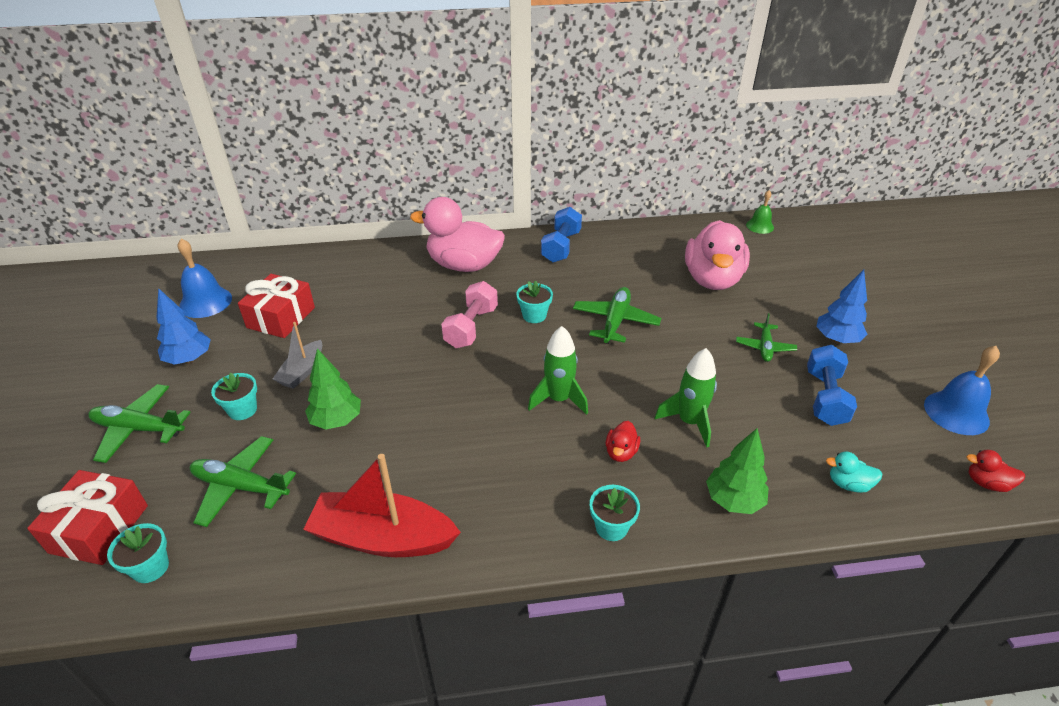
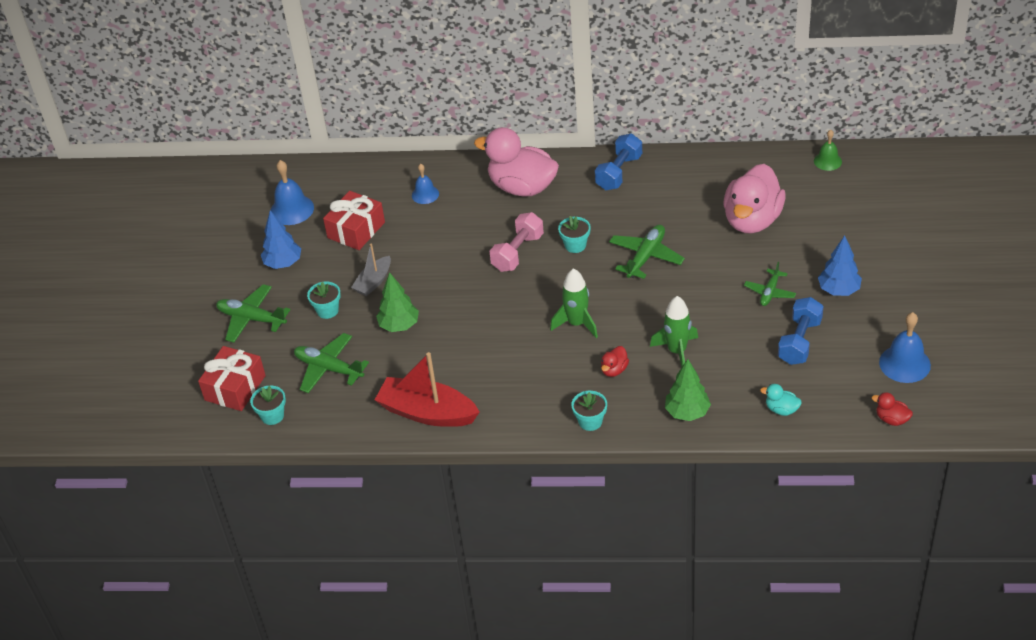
camera: 15 degrees right, 5 degrees up
(359, 278) = (425, 194): none -> blue bell

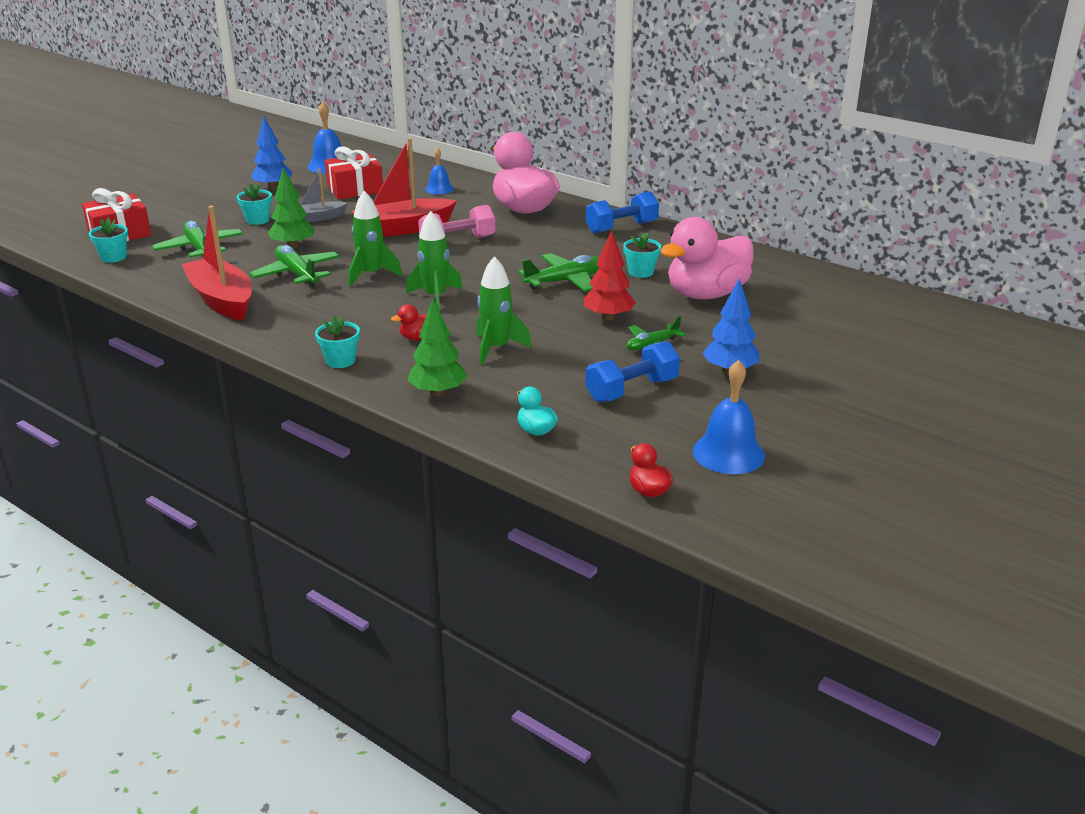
camera: 30 degrees right, 15 degrees down
(252, 319) = (199, 206): green plane -> green plane (297, 274)
(458, 259) = (403, 229): none -> red boat
(501, 325) = (371, 275): none -> green rocket
(575, 245) = (513, 253): turquoise flower pot -> turquoise flower pot (640, 272)
(714, 279) = (608, 317): none -> red tree
(827, 161) = (844, 284): green bell -> none

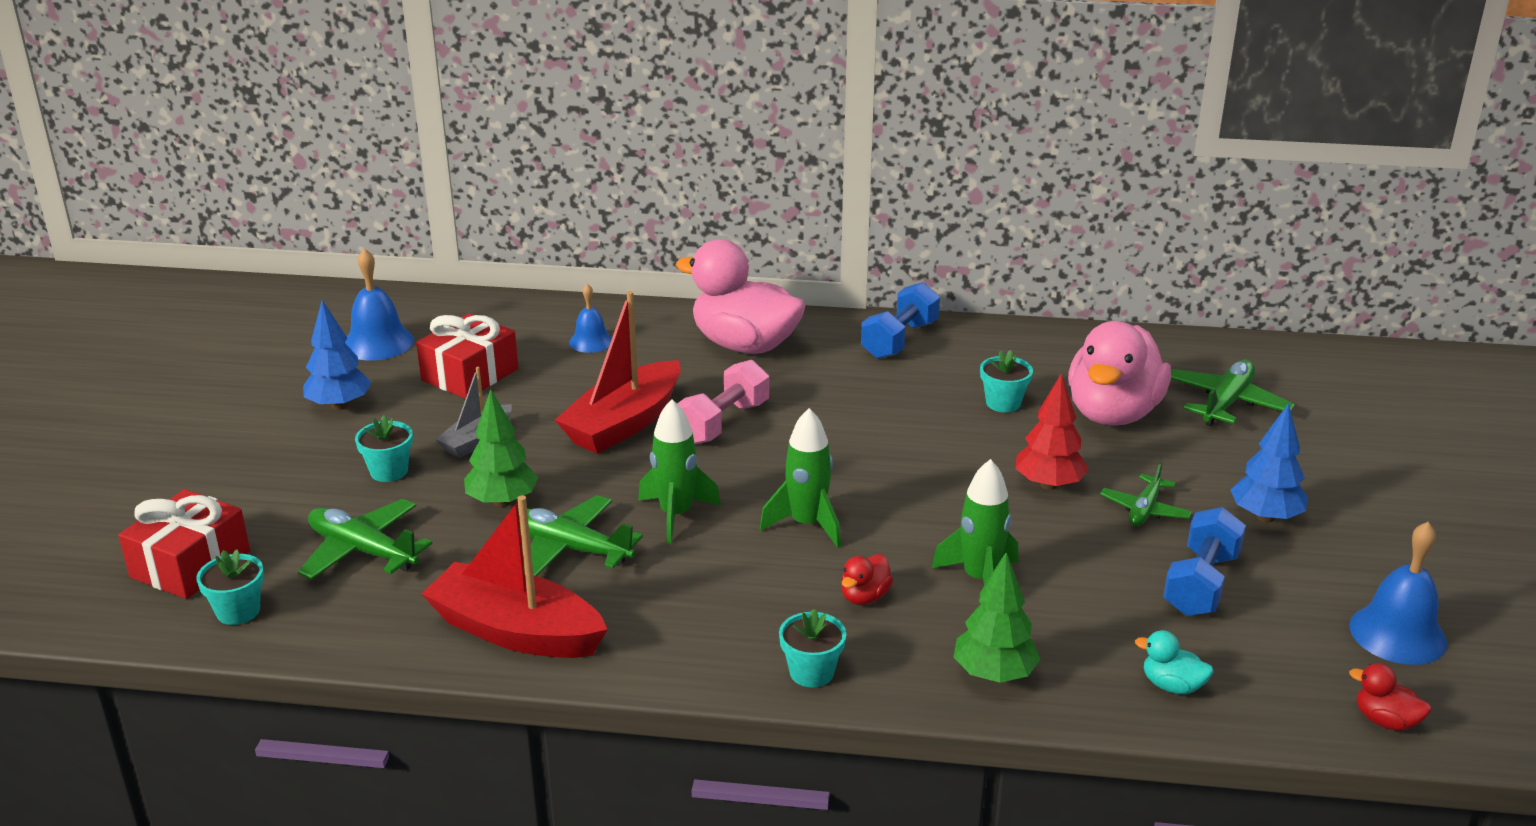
camera: 30 degrees left, 0 degrees up
(565, 281) = (934, 445): green plane -> green plane (1226, 403)

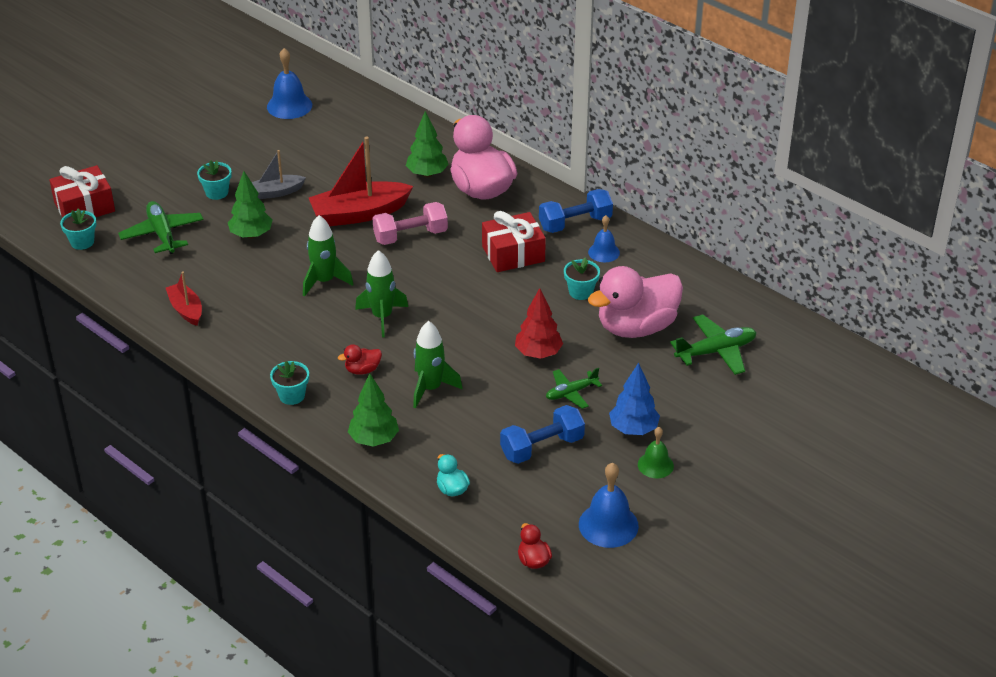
camera: 35 degrees right, 10 degrees up
(339, 406) = (232, 140): blue tree -> none
(470, 374) = (314, 147): red gift -> red gift (513, 254)
(516, 631) = (186, 310): red boat -> red boat, size x0.56
(570, 549) = (254, 277): green plane -> none
(591, 341) = (400, 151): blue bell -> blue bell (604, 252)
(657, 353) = (427, 174): none -> green tree
(1344, 543) = (655, 465): none -> green bell

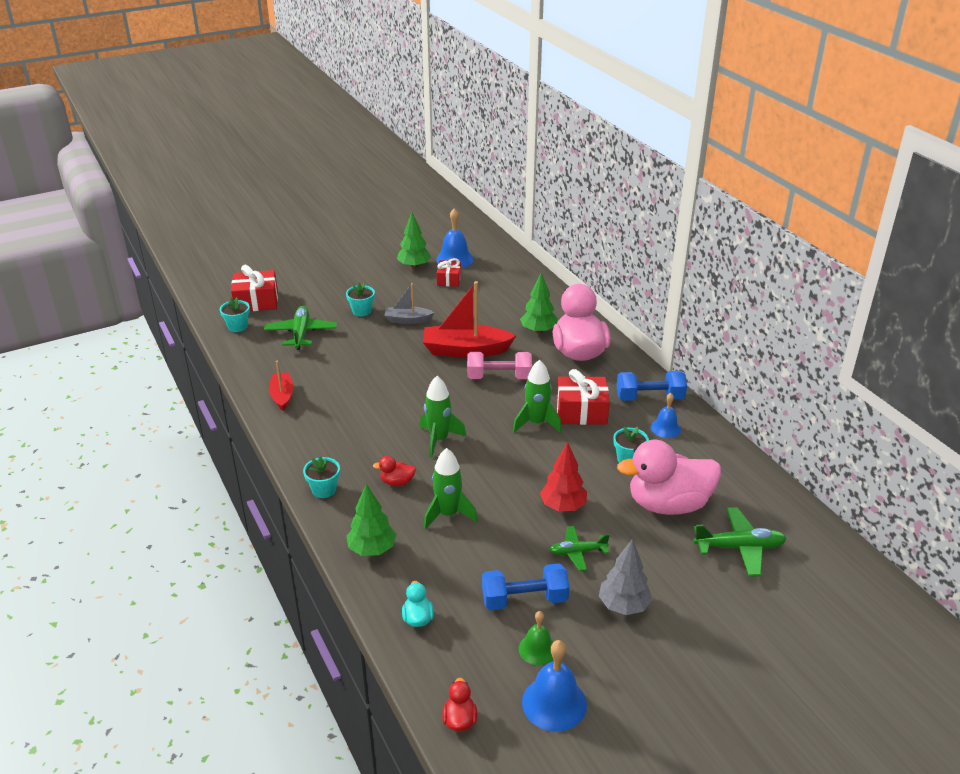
camera: 20 degrees right, 5 degrees down
(251, 235) = (369, 348): green tree -> green tree (414, 266)
(296, 133) = (449, 279): none -> red gift
(324, 281) = (407, 398): green rocket -> green rocket (536, 423)
(633, 429) = (623, 605): blue tree -> grey tree
(655, 465) = (631, 650): green bell -> green bell (537, 649)

